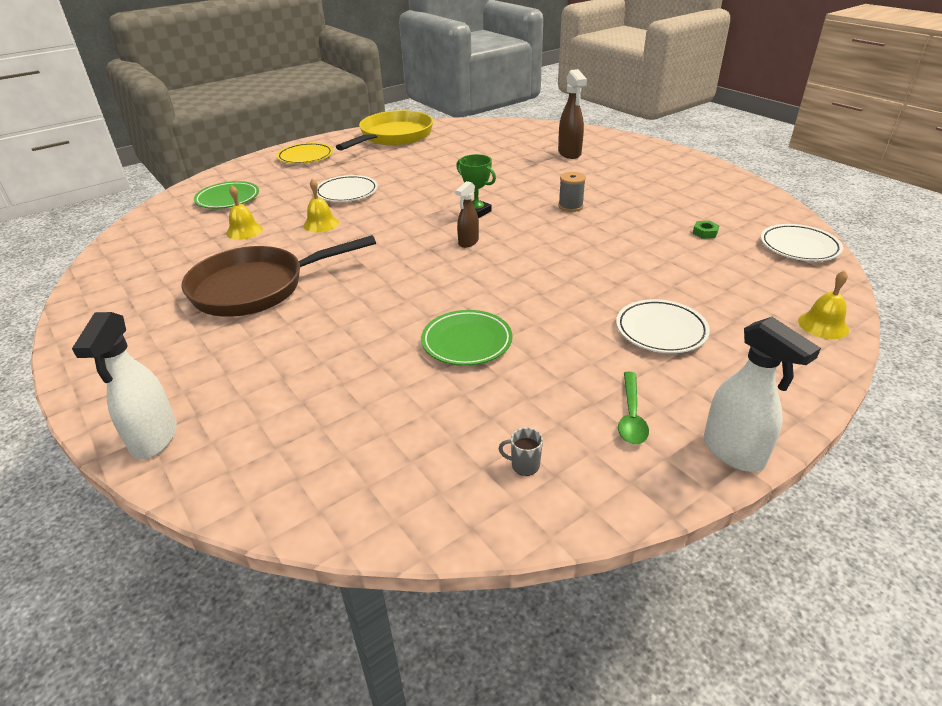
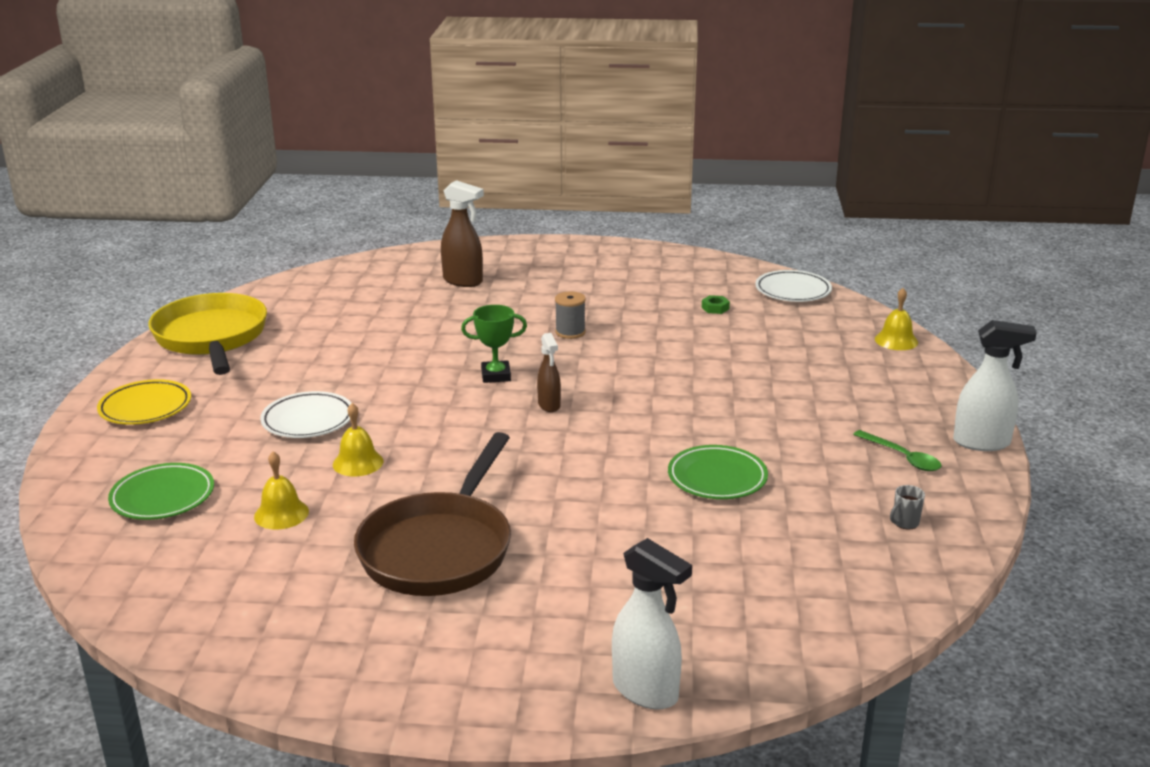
camera: 50 degrees left, 10 degrees down
(661, 330) = (820, 395): white plate -> none

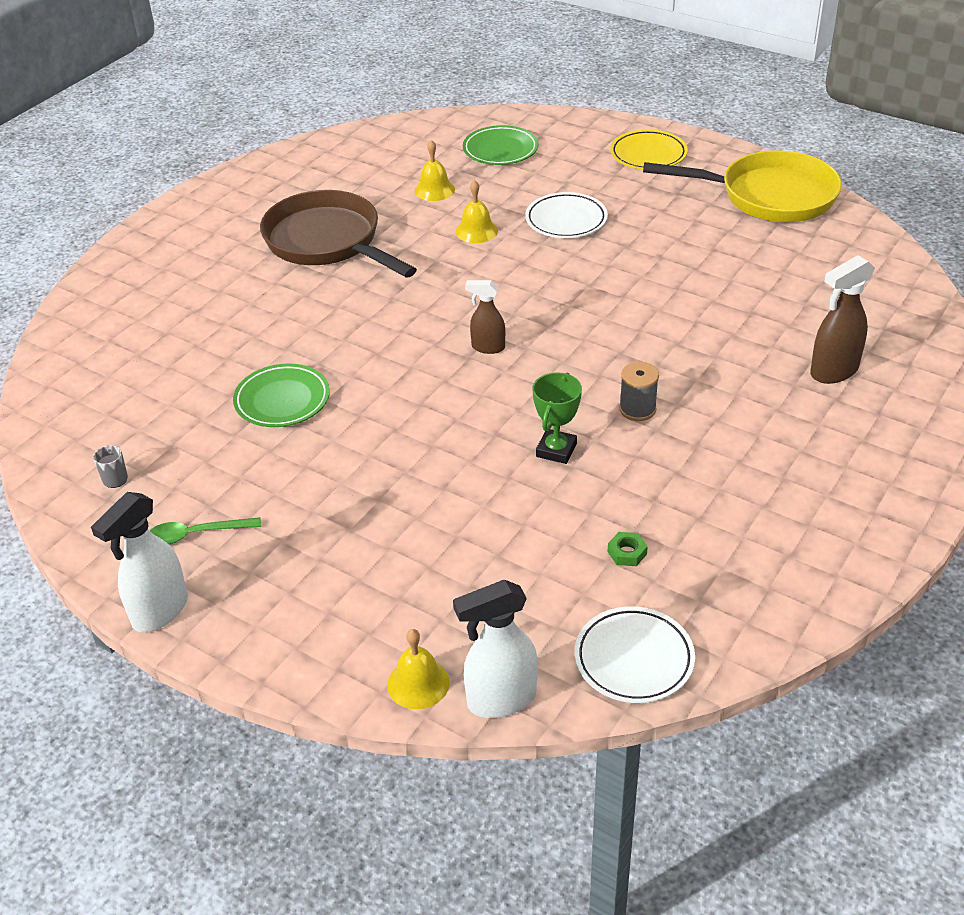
camera: 120 degrees right, 15 degrees up
(496, 375) = (572, 333): green trophy -> green trophy (556, 450)
(646, 691) = (105, 280): white spray bottle -> white spray bottle (500, 700)

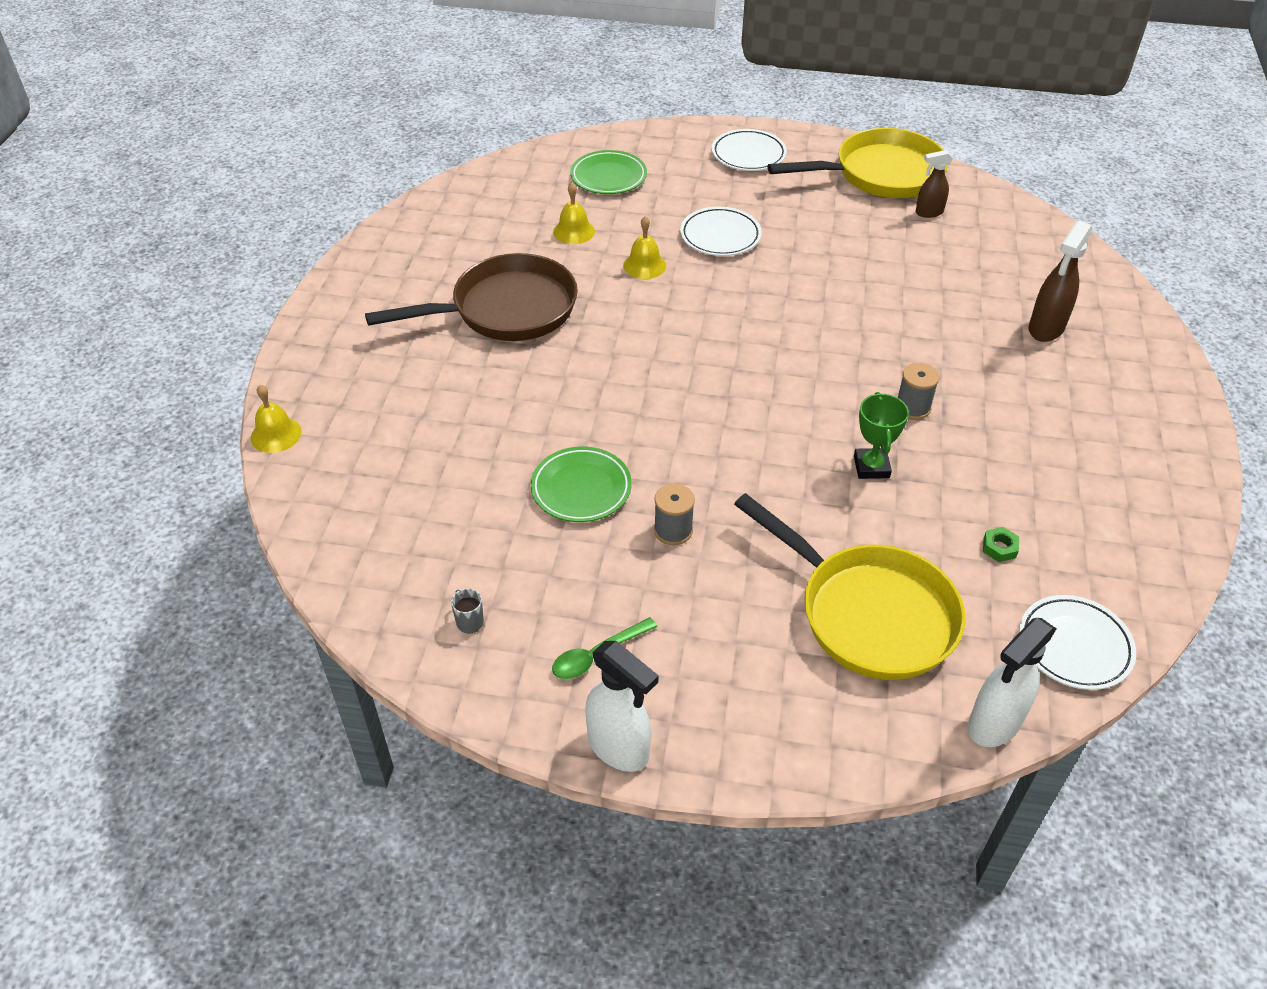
camera: 25 degrees left, 5 degrees up
(159, 612) = (619, 748): white spray bottle -> white spray bottle turned 60 degrees counterclockwise
(327, 242) = (506, 310): brown pan -> brown pan turned 135 degrees clockwise
(334, 455) = (673, 530): none -> grey spool
(418, 683) = (912, 734): yellow bell -> yellow bell (276, 434)
(456, 572) = (869, 614): none -> yellow pan
(487, 347) = (738, 381): brown spray bottle -> brown spray bottle (928, 212)
(648, 155) = (748, 155): yellow plate -> white plate

